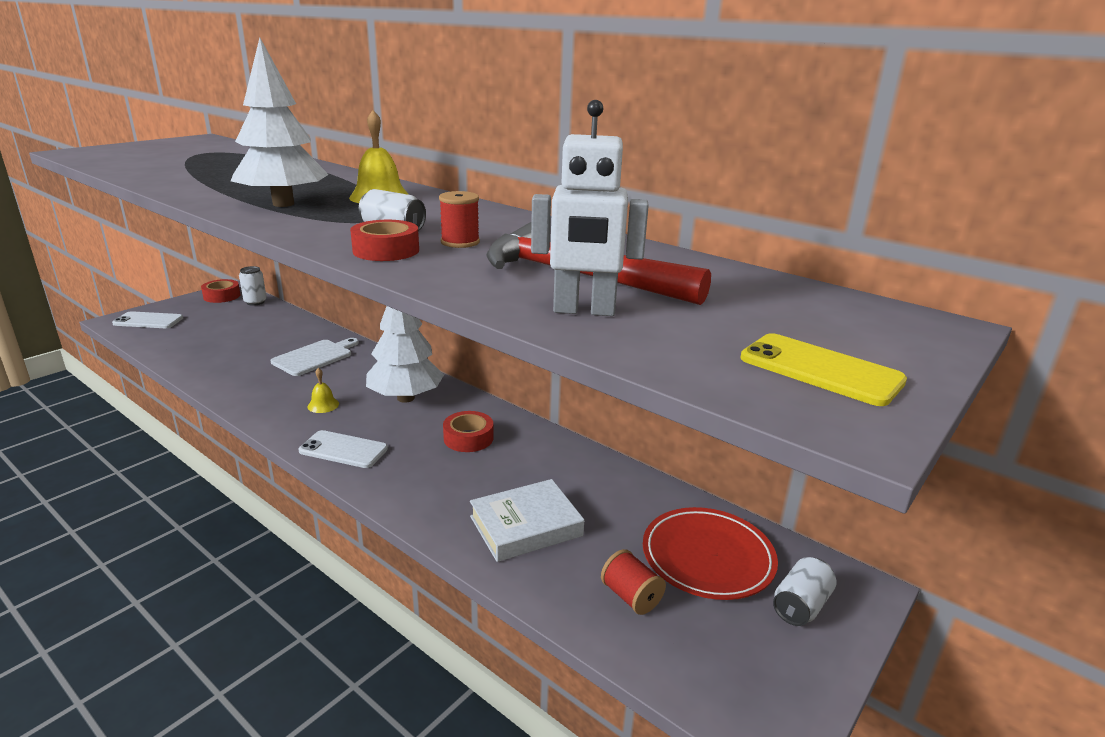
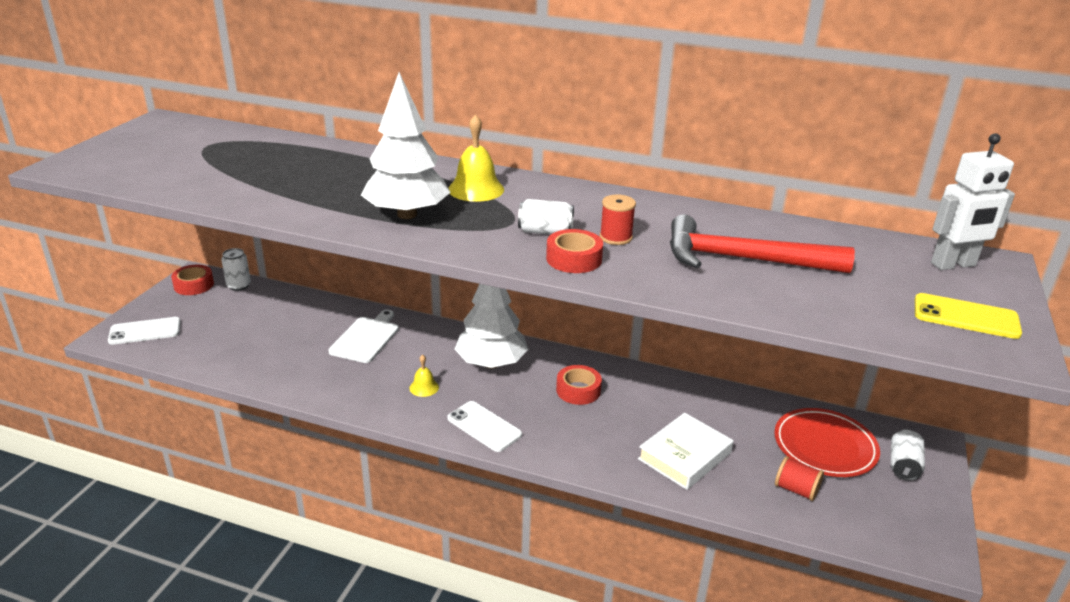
camera: 20 degrees left, 5 degrees up
(343, 450) = (484, 427): white phone -> white phone turned 45 degrees clockwise
(584, 311) = (785, 295): white robot -> white robot (953, 265)

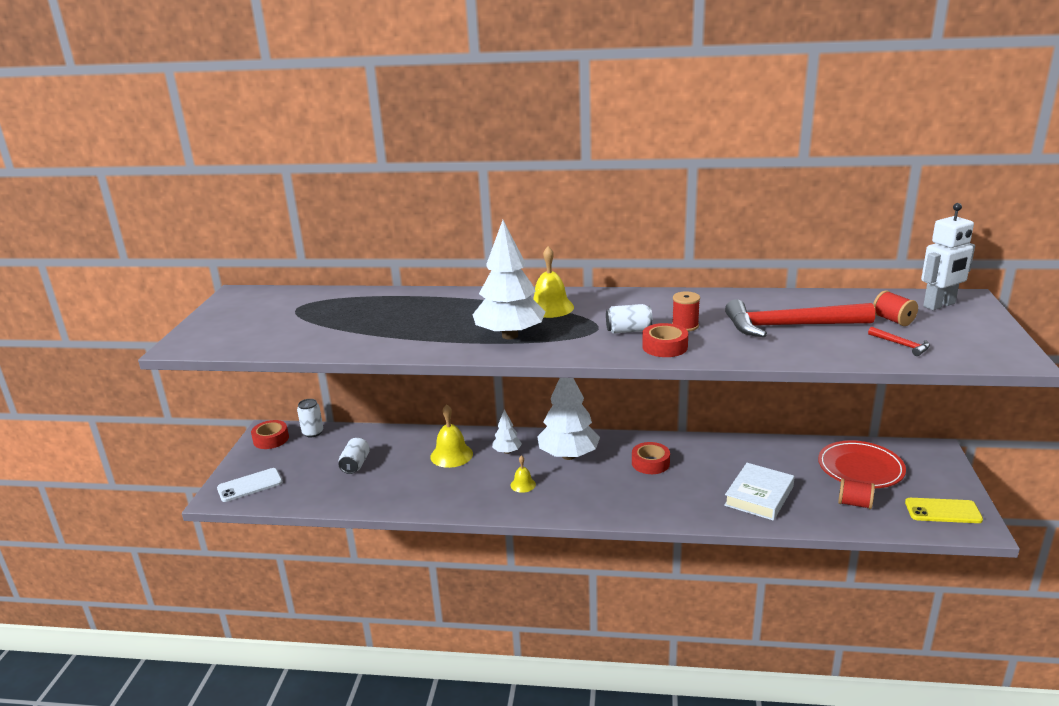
camera: 10 degrees left, 5 degrees down
(366, 338) = (451, 455): white cutting board -> yellow bell
(427, 346) = (507, 451): none -> white tree
(484, 427) = (589, 505): white phone -> none
(871, 309) = (901, 345): none -> red hammer
(880, 274) = (893, 320): none -> red spool
(903, 465) = (924, 471): white can -> white can (355, 464)
(966, 317) = (968, 339): yellow phone -> yellow phone (943, 511)

